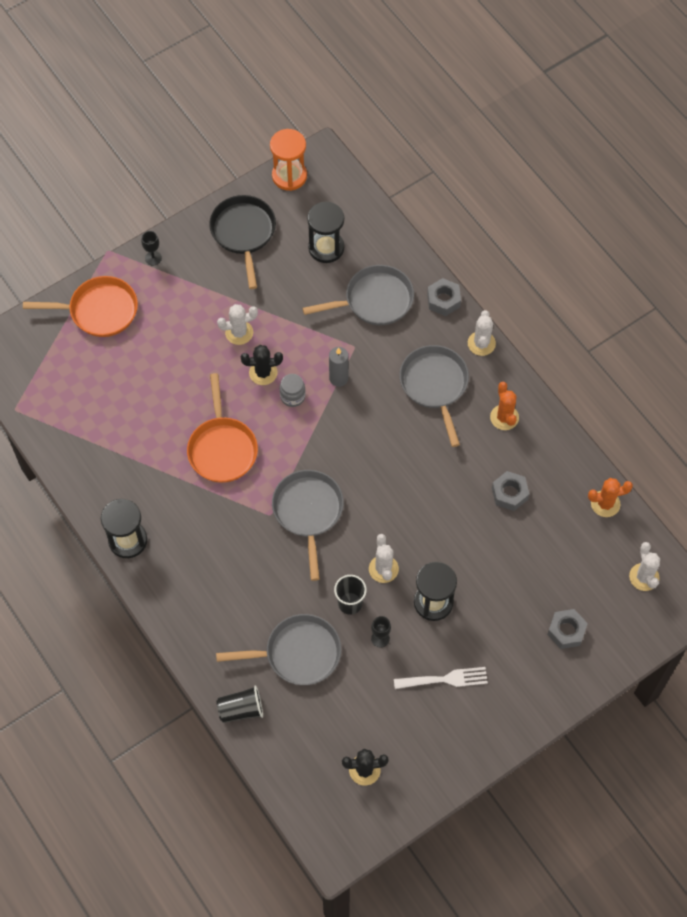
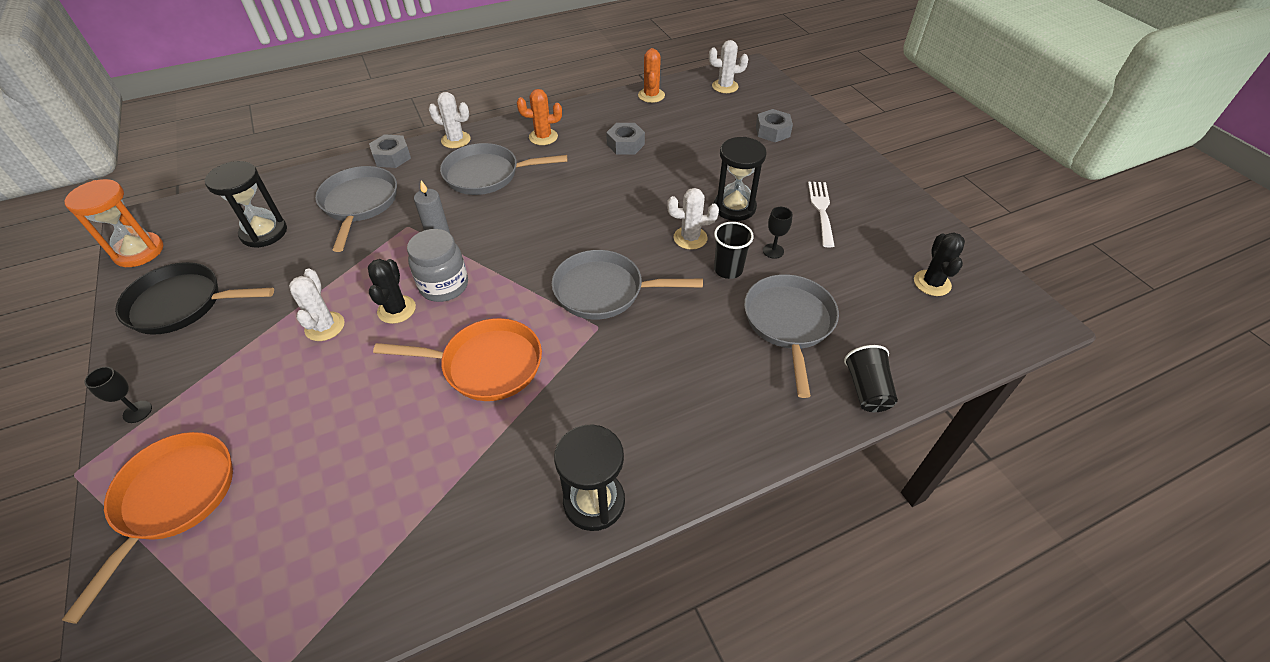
camera: 80 degrees left, 15 degrees down
(292, 396) = (444, 286): grey jar -> grey jar, size x1.54

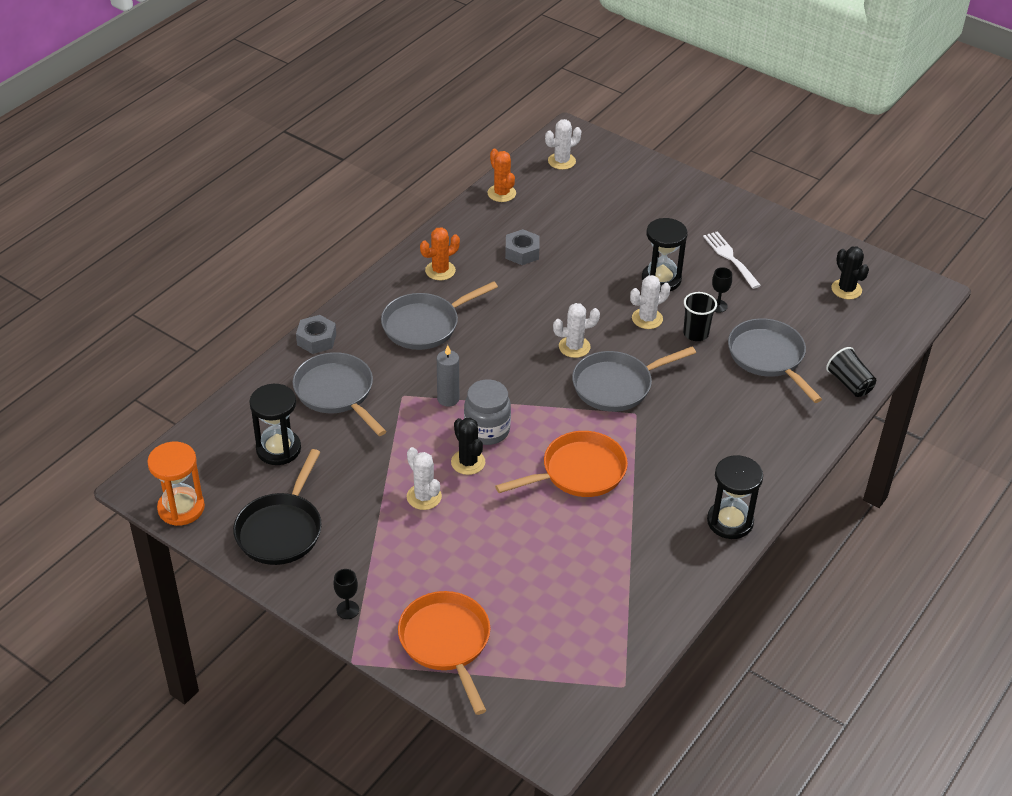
camera: 30 degrees left, 5 degrees down
(183, 304) = (281, 529): black pan -> black pan turned 45 degrees counterclockwise
(456, 140) = (360, 302): white cactus -> white cactus (574, 347)
(772, 131) = (639, 196): grey nut -> none

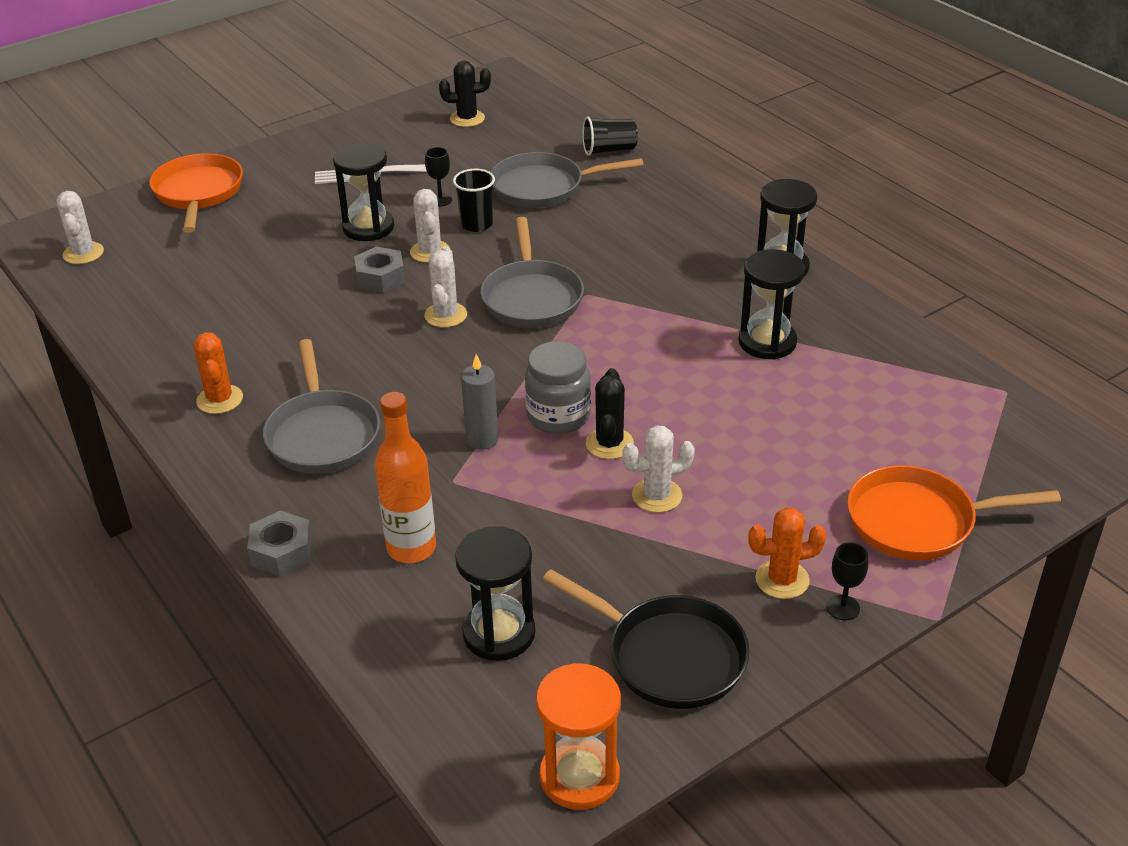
camera: 70 degrees left, 5 degrees down
(337, 393) = (411, 548): grey pan -> orange bottle
(468, 462) = (609, 444): black cactus -> black cactus turned 75 degrees counterclockwise
(501, 193) = (103, 315): orange cactus -> orange cactus (782, 580)
(522, 252) = (238, 321): grey nut -> grey nut (380, 277)
(578, 472) = (664, 356): orange pan -> orange pan (198, 193)
(622, 528) = (767, 342): none -> black hourglass

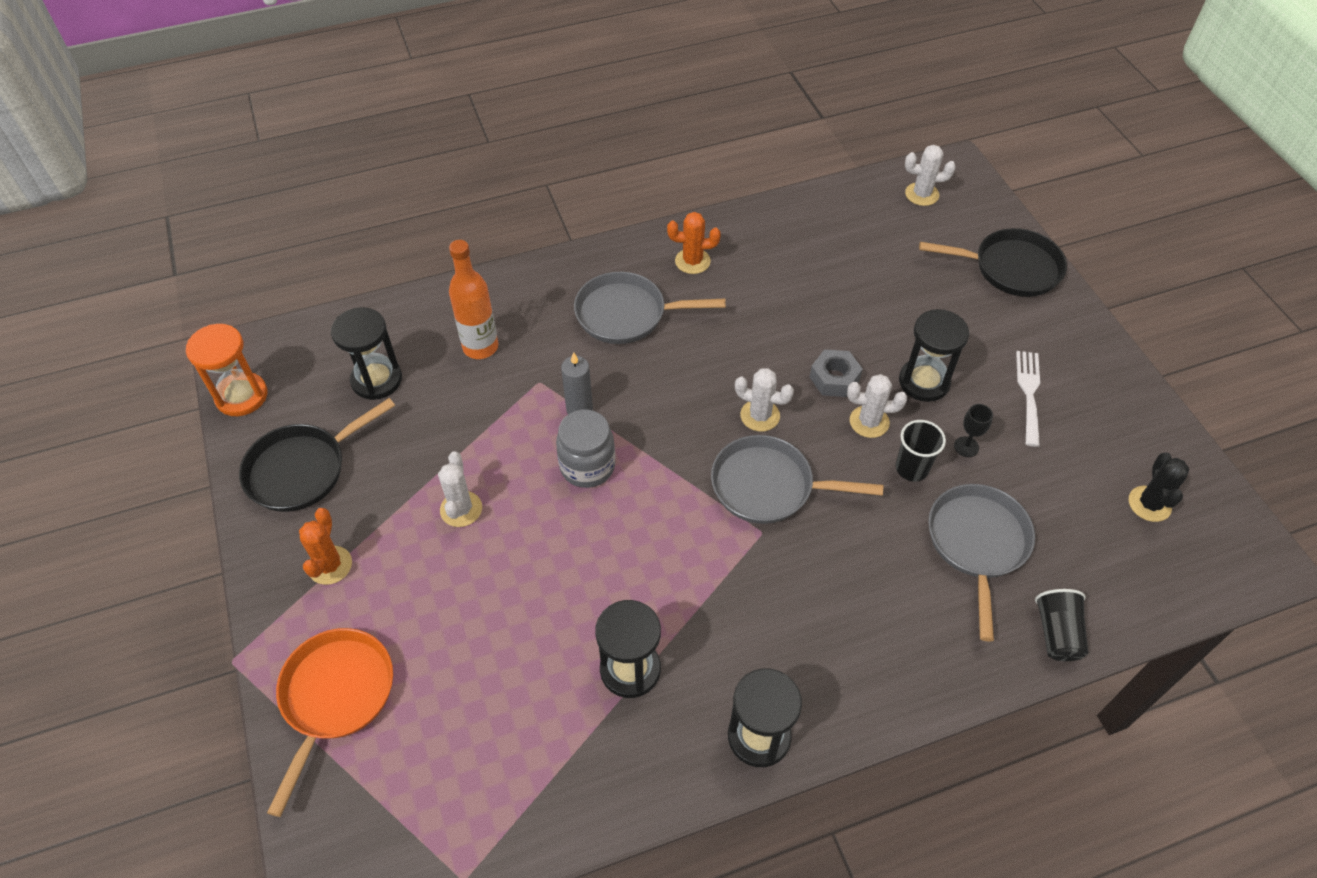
camera: 105 degrees right, 15 degrees up
(198, 193) = (1010, 268): orange pan -> black pan
(282, 551) = (511, 280): grey nut -> none
(609, 444) = (537, 493): black cactus -> none
(843, 607) = (281, 597): black goblet -> none

